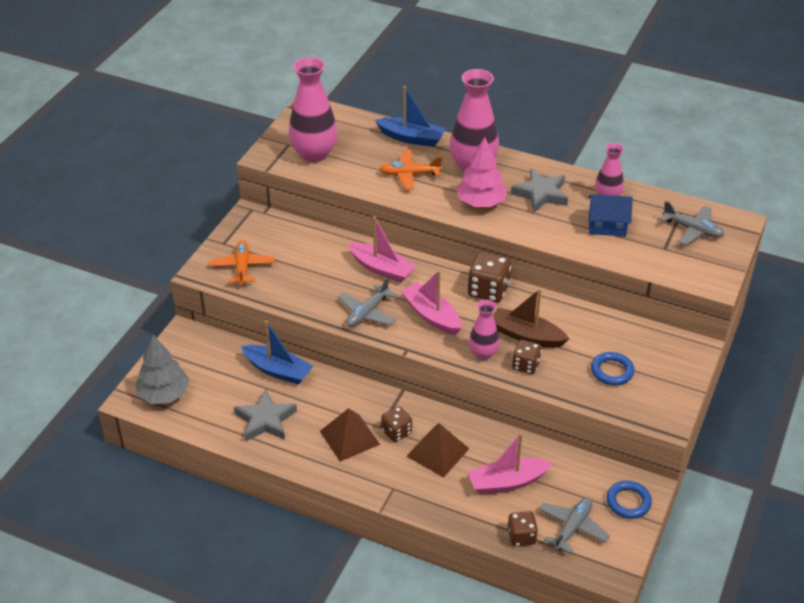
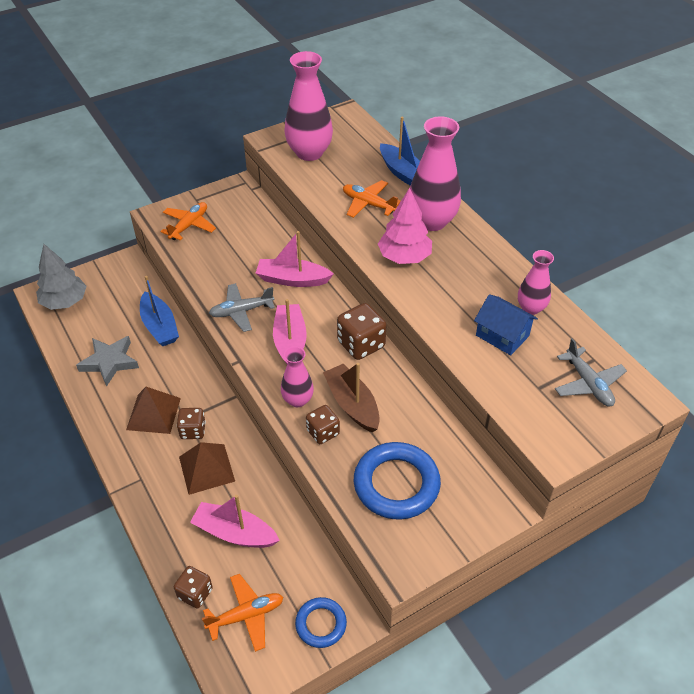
camera: 35 degrees right, 5 degrees up
(382, 269) = (292, 279): pink boat -> pink boat turned 120 degrees clockwise
(541, 194) = (468, 275): grey star -> none
(572, 528) = (246, 615): grey plane -> orange plane
(612, 371) = (396, 484): blue ring -> blue ring, size x1.76

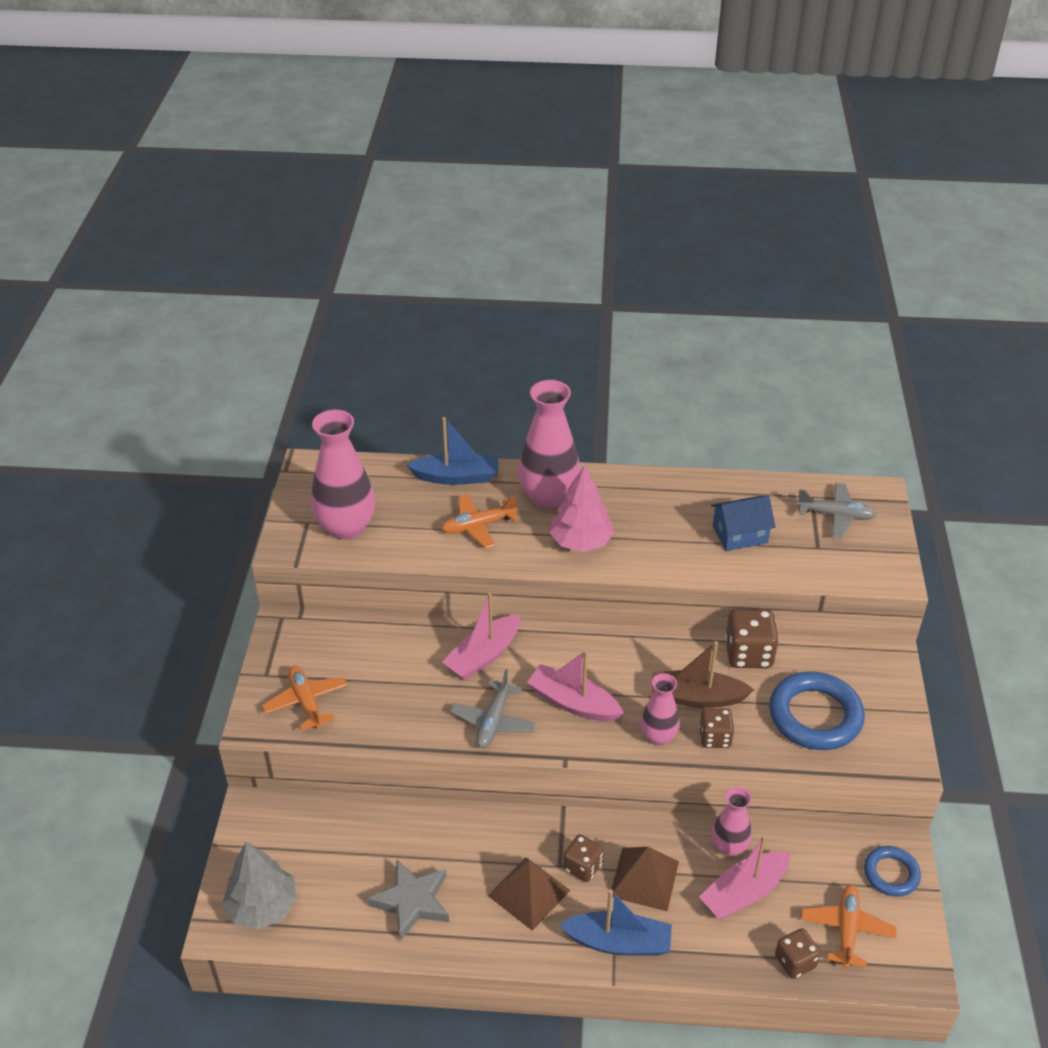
camera: 55 degrees left, 5 degrees down
(160, 326) = (397, 826): blue boat -> blue boat (618, 942)
(361, 344) = (624, 650): brown dice -> brown dice (748, 654)
(531, 308) = (721, 498): pink vase -> pink vase (729, 846)

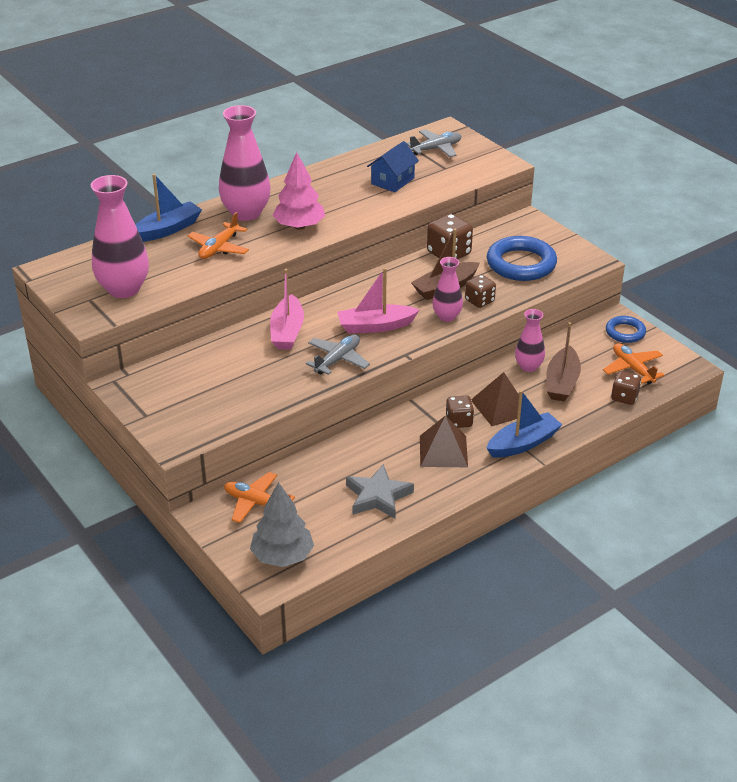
camera: 40 degrees left, 5 degrees down
(306, 702) = (196, 414): orange plane -> orange plane (256, 503)
(493, 721) = (337, 360): grey plane -> grey plane turned 120 degrees counterclockwise
(744, 893) = (562, 383): pink boat -> brown boat

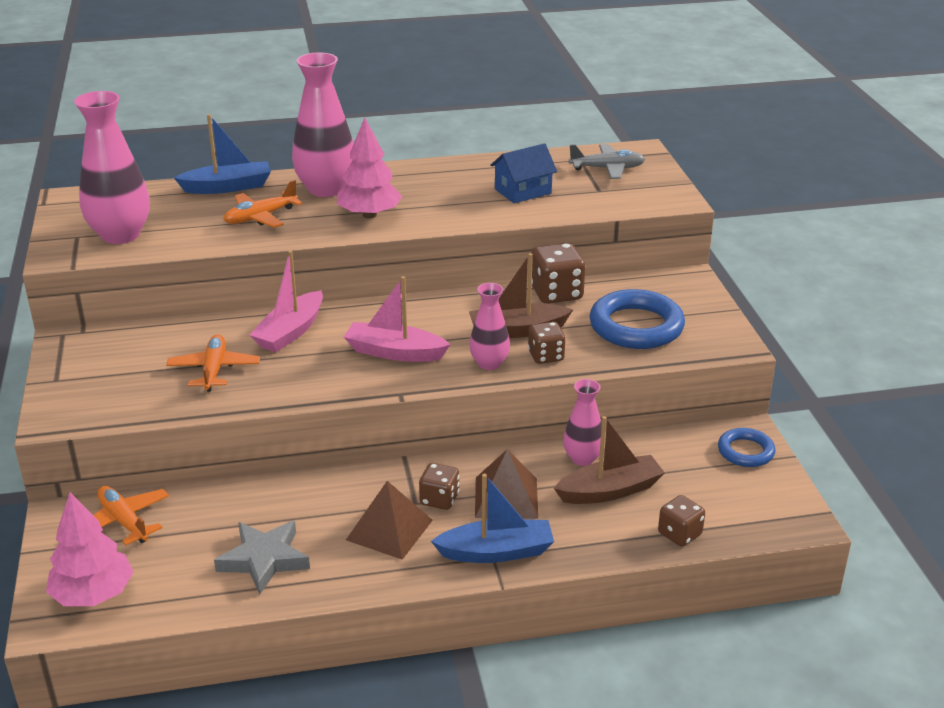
camera: 25 degrees right, 5 degrees down
(282, 556) = (93, 595): grey tree -> pink tree
(337, 360) = (316, 378): grey plane -> none
(562, 383) = (610, 490): brown boat -> brown boat turned 150 degrees counterclockwise
(632, 369) = (720, 500): orange plane -> orange plane (214, 370)

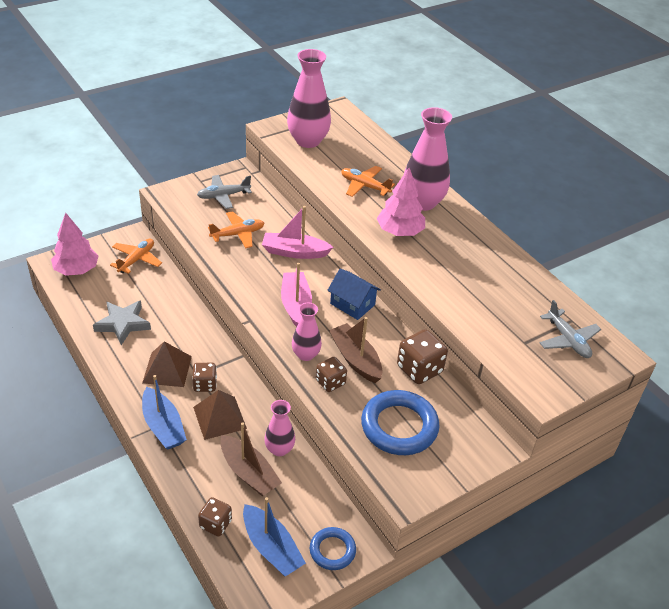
camera: 65 degrees right, 10 degrees up
(113, 366) = (223, 196): none -> grey plane
(228, 187) = (395, 161): blue boat -> blue boat (271, 548)
(523, 191) = (490, 299): blue house -> blue house (352, 304)

